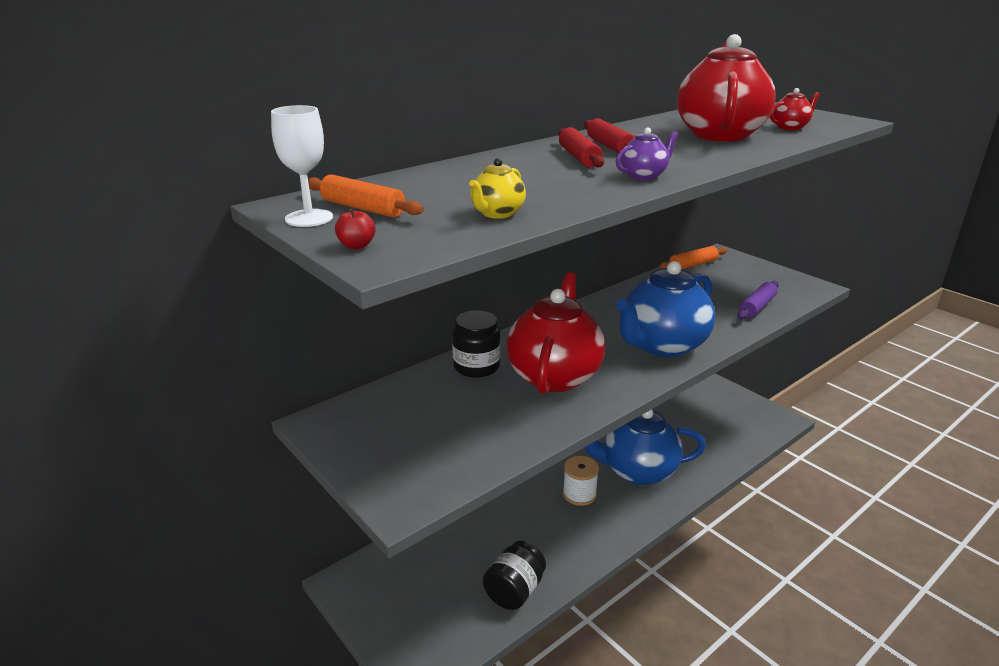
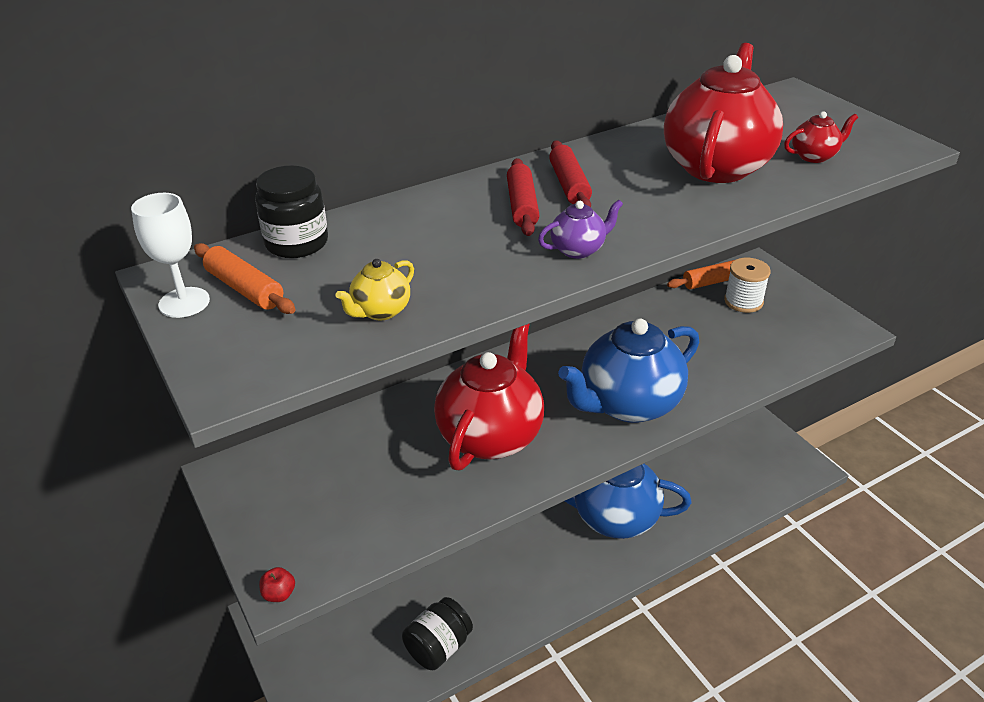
camera: 10 degrees right, 10 degrees up
(356, 246) = (213, 357): red apple -> red apple (279, 594)
(476, 366) = (410, 414): black jar -> black jar (297, 243)
(579, 494) = (539, 539): white spool -> white spool (743, 301)
(757, 307) = (765, 355): purple rolling pin -> none

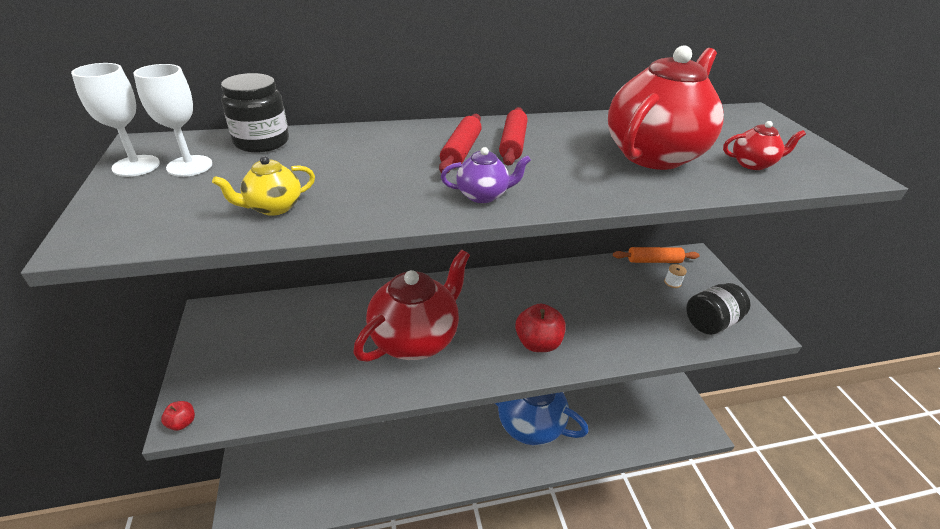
camera: 15 degrees right, 0 degrees up
(245, 289) = (189, 166): orange rolling pin -> white goblet
(438, 647) = (354, 486): black jar -> black jar (710, 322)
(628, 404) = (537, 343): blue teapot -> red apple
(743, 301) = (672, 282): white spool -> white spool, size x0.52

